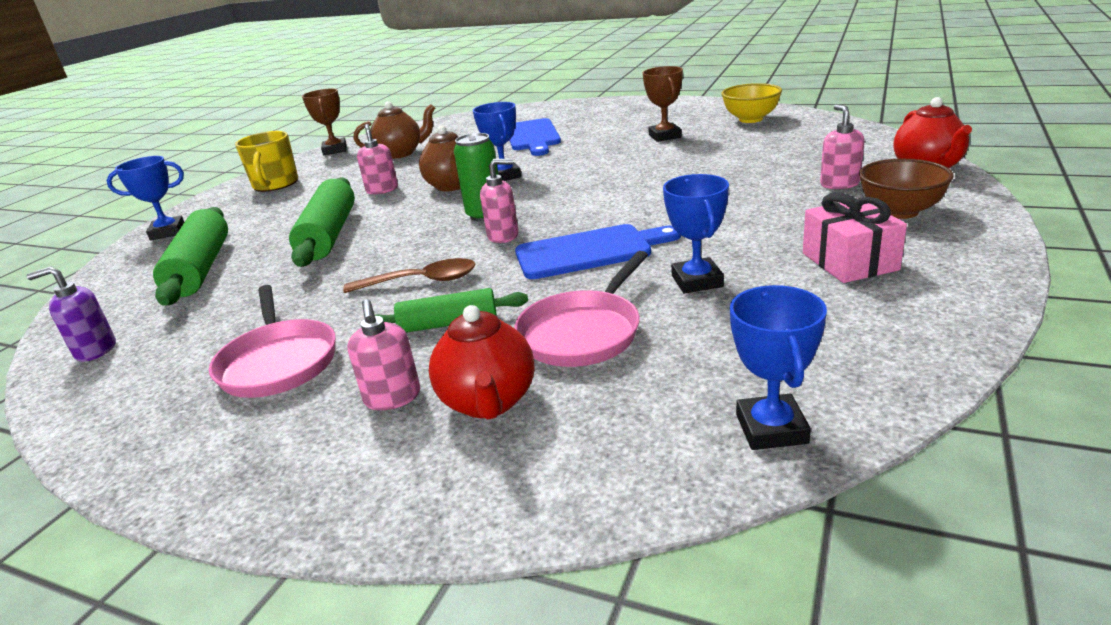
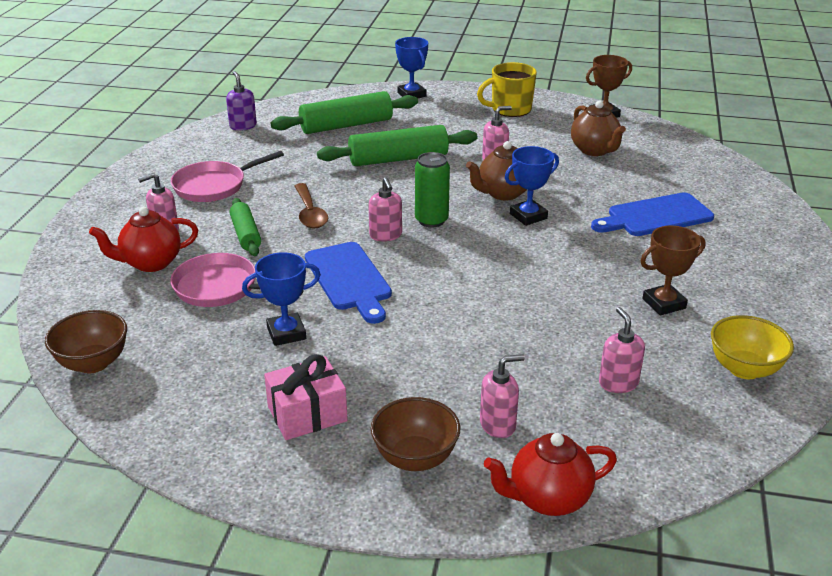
camera: 75 degrees right, 5 degrees up
(771, 429) = (93, 363): blue trophy -> brown bowl
(772, 149) = (618, 383): none -> pink soap dispenser

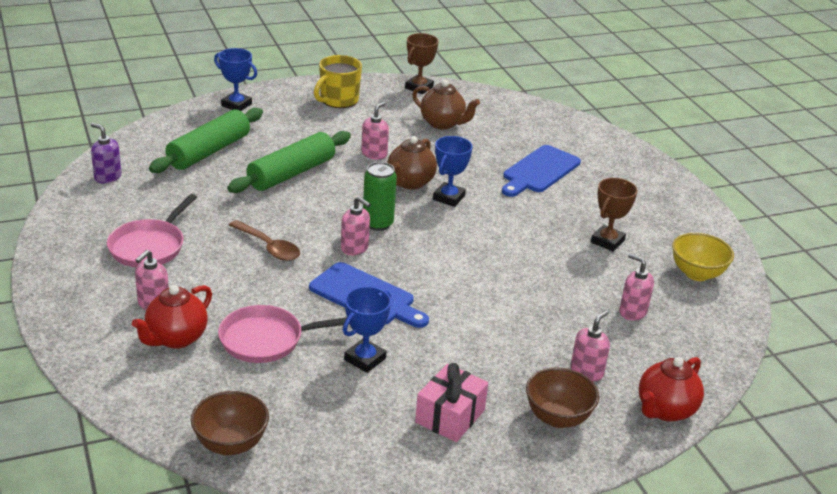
camera: 35 degrees left, 0 degrees up
(246, 234) = (233, 284): green rolling pin -> none

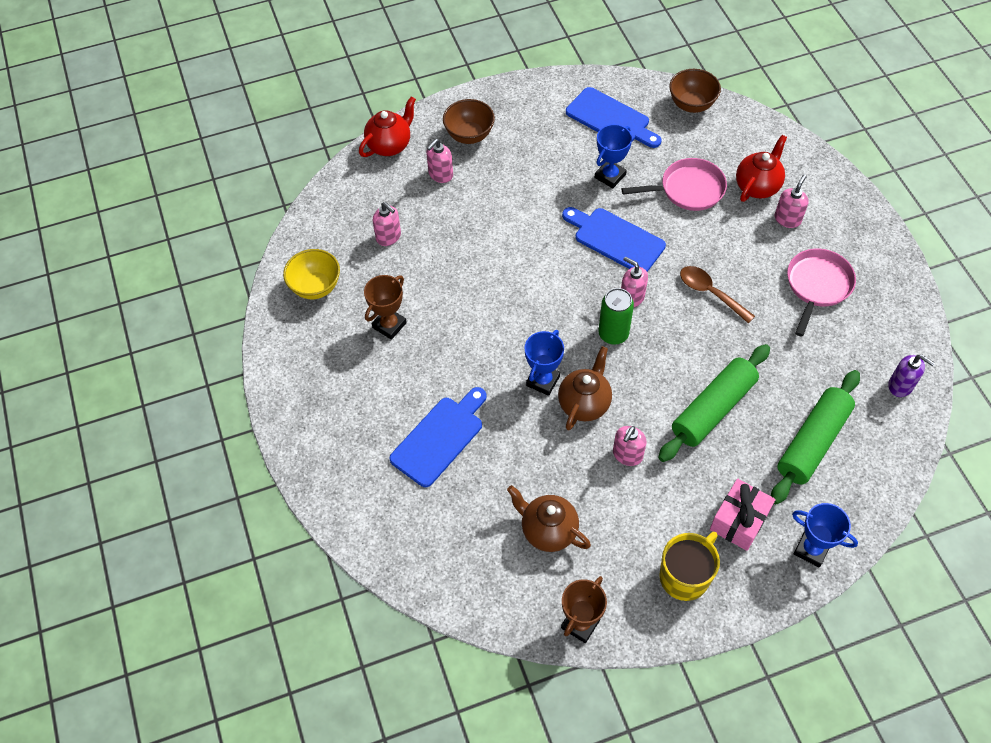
camera: 175 degrees left, 25 degrees up
(355, 429) = (611, 119): none -> blue cutting board
(450, 416) = (546, 132): pink gift -> pink gift (739, 521)

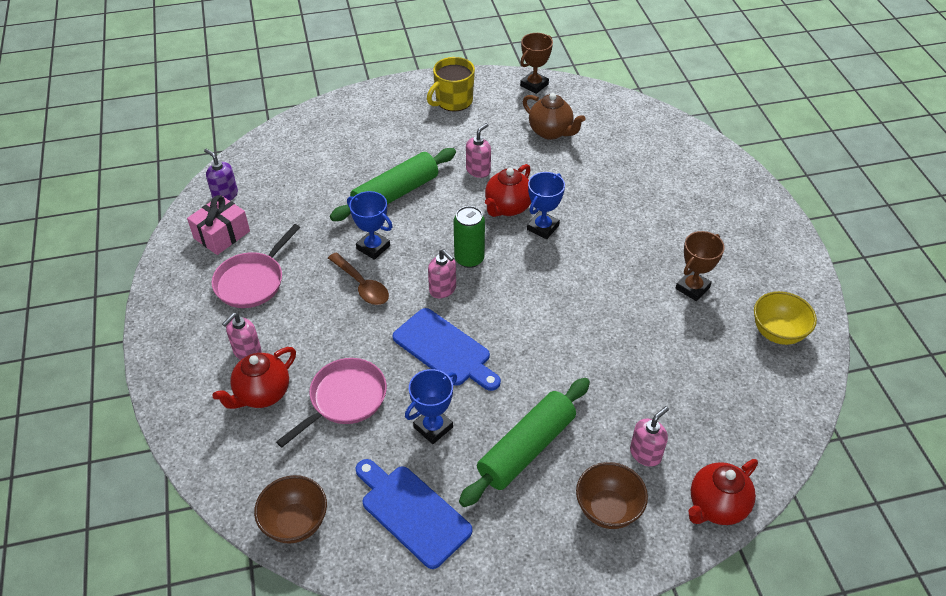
camera: 175 degrees left, 10 degrees down
(388, 237) = (703, 380): pink soap dispenser -> none
(440, 438) = (638, 195): blue cutting board -> none
(584, 403) = (507, 207): brown teapot -> red teapot
(688, 189) = (344, 399): pink pan -> pink pan turned 135 degrees clockwise
(739, 521) = (402, 125): pink gift -> pink gift (222, 235)
(811, 549) = (355, 106): blue trophy -> blue trophy (373, 247)
(812, 442) = (322, 165): green rolling pin -> green rolling pin (526, 448)

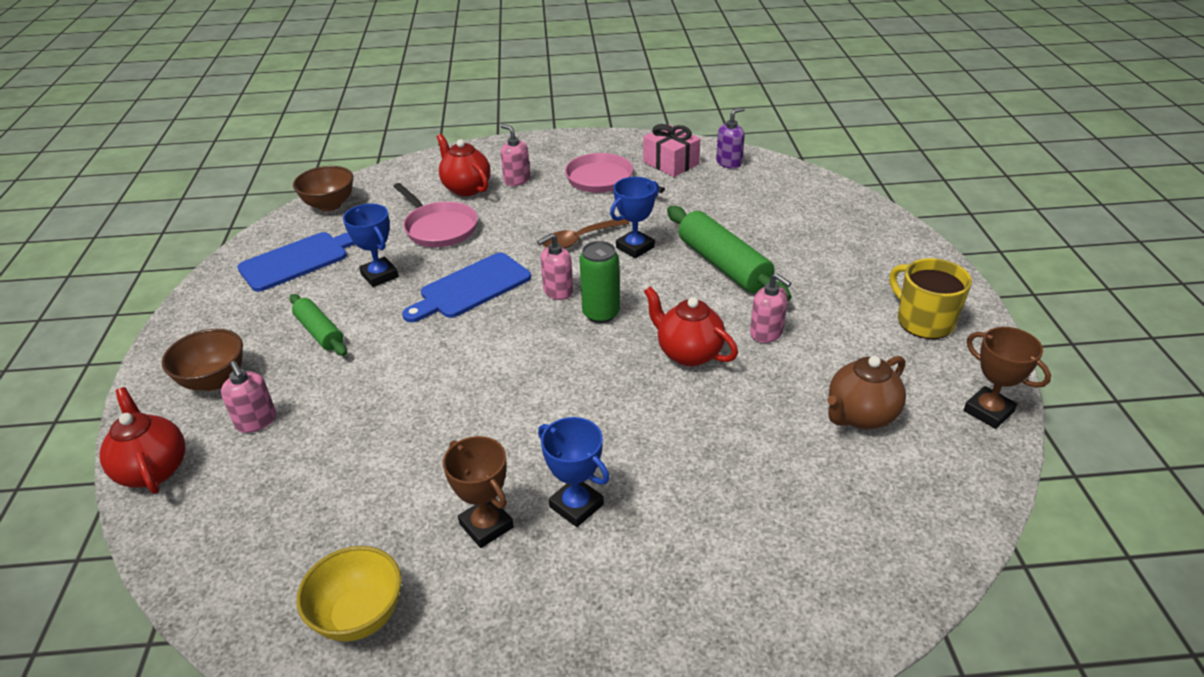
camera: 100 degrees right, 10 degrees down
(526, 448) = (319, 332): green rolling pin -> green rolling pin, size x0.59
(543, 227) = (644, 382): blue trophy -> blue trophy (576, 505)

